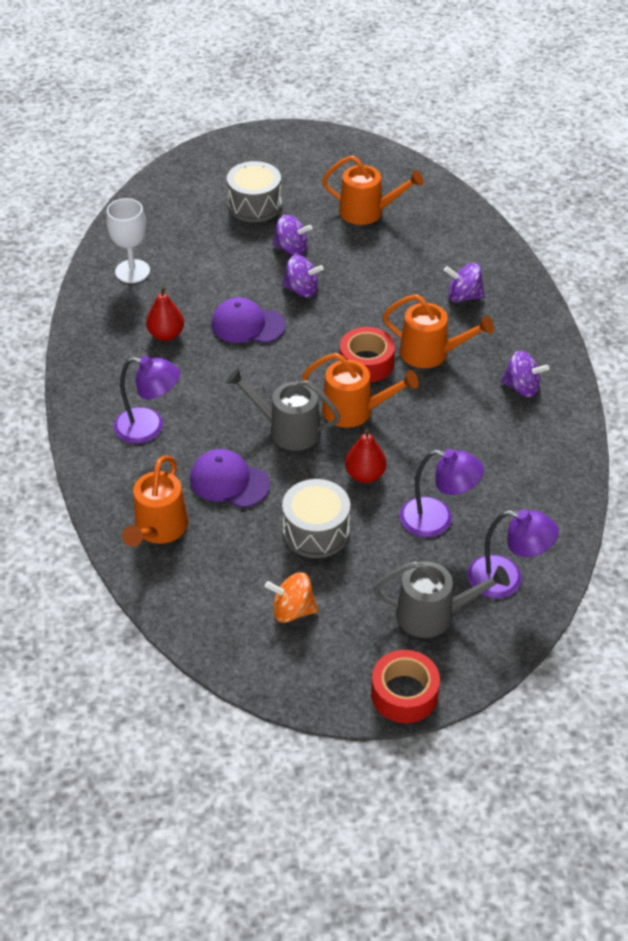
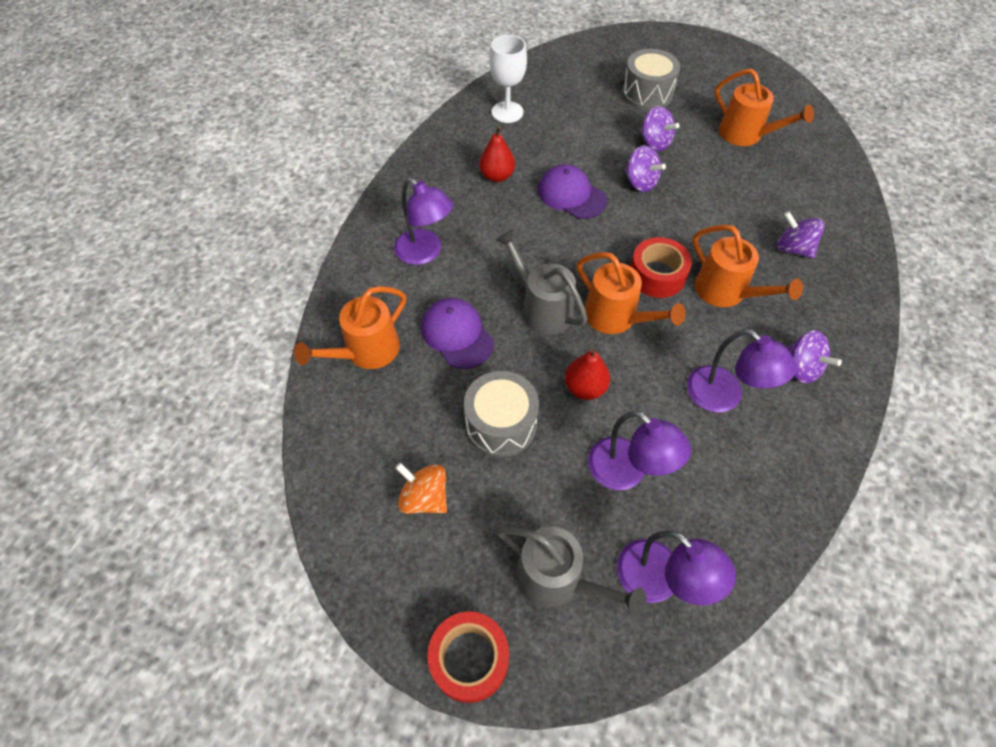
camera: 30 degrees right, 10 degrees up
(476, 434) = (724, 397): none -> purple lamp

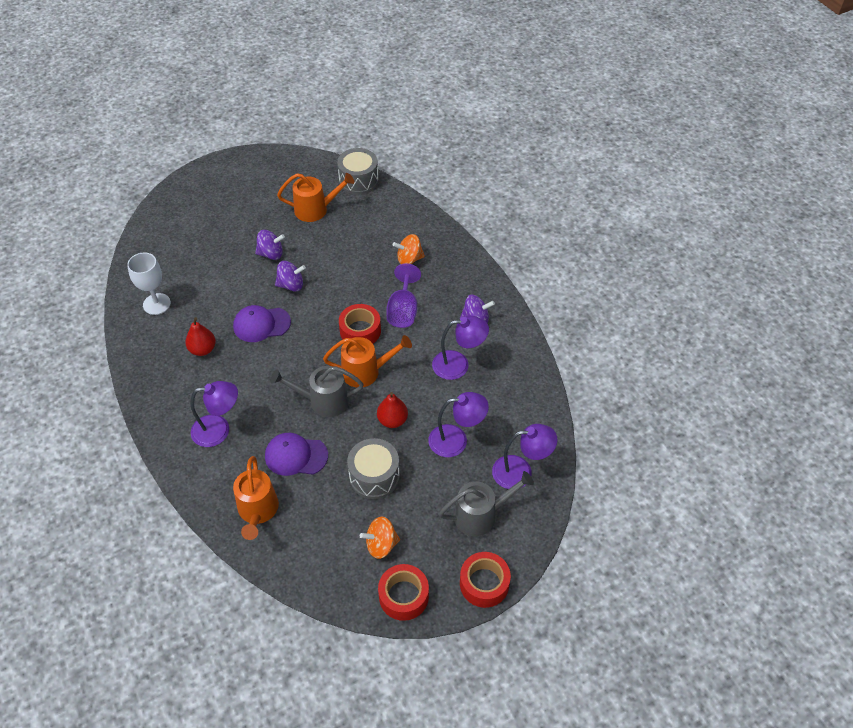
camera: 50 degrees left, 5 degrees down
(380, 574) = (403, 596): none -> red tape
(647, 93) = (230, 225): grey drum -> grey drum (358, 180)
(726, 292) = (403, 310): orange watering can -> purple goblet
(793, 248) = (409, 259): purple spinning top -> orange spinning top

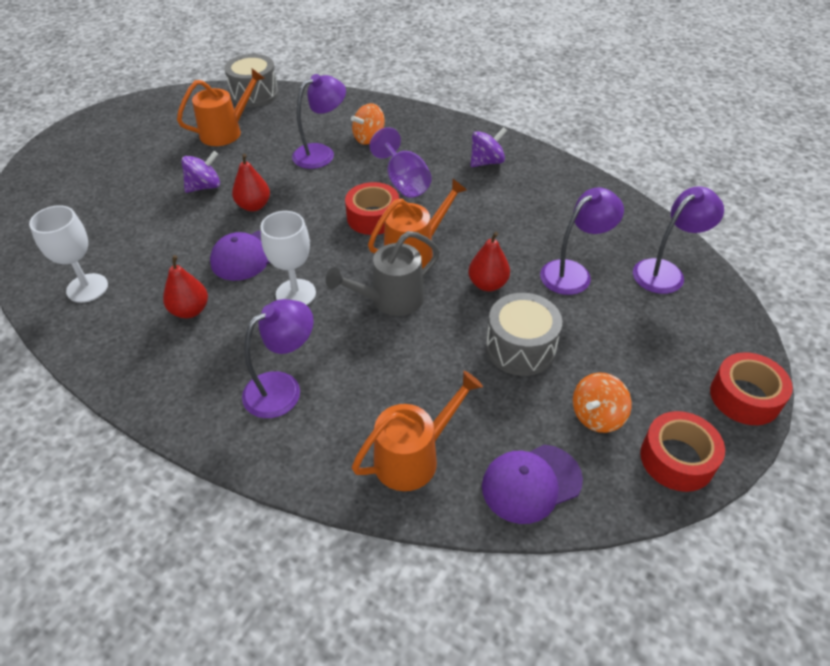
camera: 30 degrees left, 5 degrees down
(258, 511) = (413, 457): orange watering can -> orange watering can turned 90 degrees counterclockwise
(270, 368) = (295, 294): none -> white goblet
(291, 285) = (254, 206): purple spinning top -> red pear
(296, 456) = (408, 370): purple cap -> purple cap (531, 483)
(458, 365) = (507, 206): purple lamp -> purple lamp (321, 153)
(481, 515) = (670, 330): grey watering can -> none

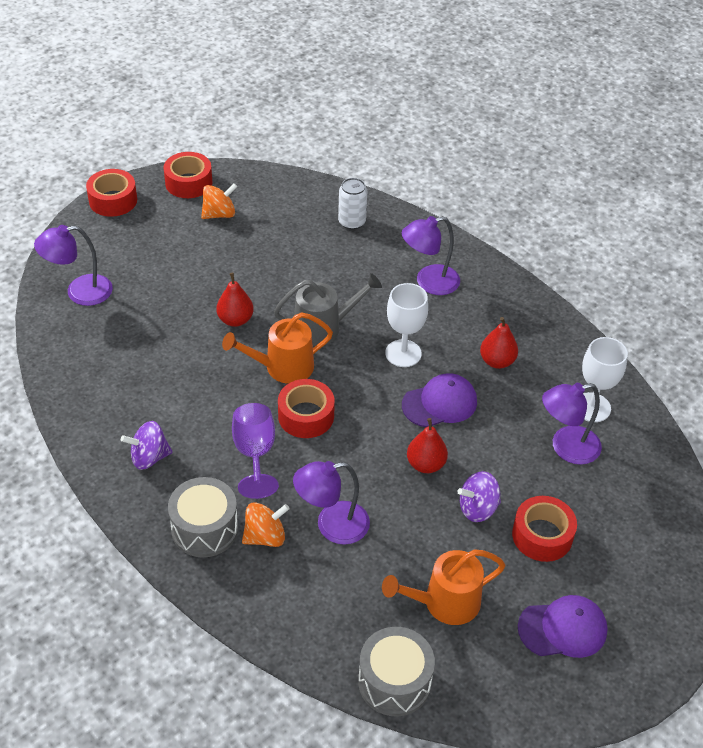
camera: 165 degrees left, 0 degrees up
(149, 181) = (542, 535): none -> red tape
(413, 457) = (352, 222): orange watering can -> white can
(520, 348) = (241, 266): grey drum -> grey drum (205, 529)
(531, 483) = (286, 193): purple cap -> purple cap (563, 629)
(573, 272) = (156, 311): purple lamp -> purple lamp (566, 448)

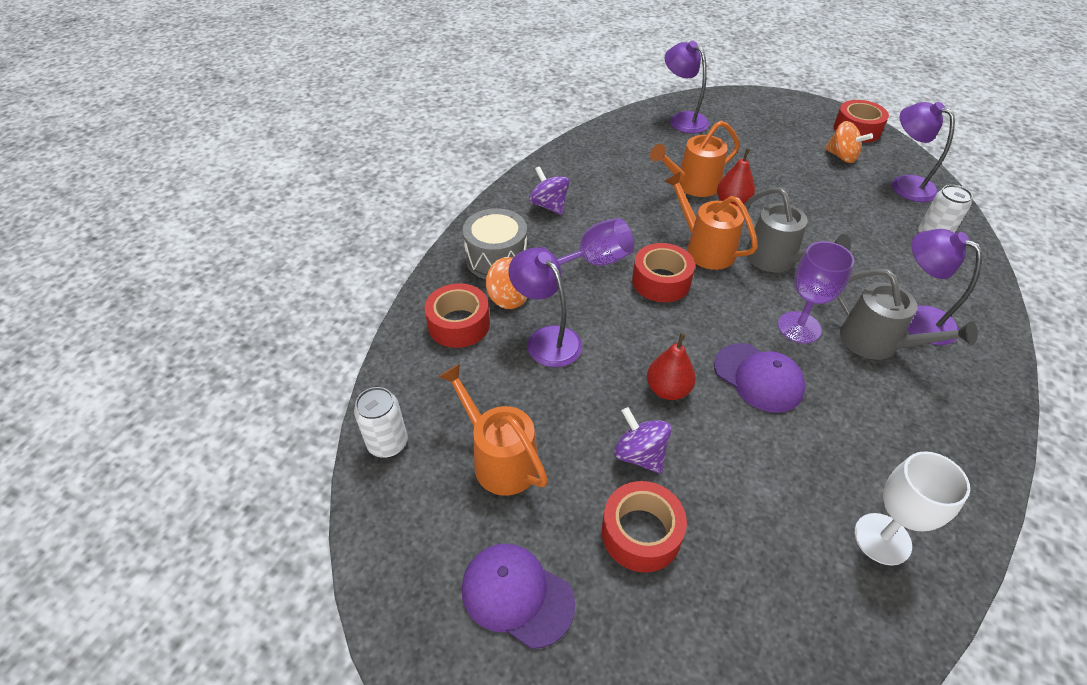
camera: 70 degrees right, 0 degrees up
(113, 200) = (791, 102): red tape -> red tape (459, 324)
(191, 334) = (692, 185): none -> orange watering can
(394, 682) = (387, 443): grey drum -> white can
(403, 353) = (799, 327): white goblet -> purple goblet
(440, 318) = (877, 343): none -> grey watering can
(497, 361) = (864, 413): red pear -> none
(563, 629) = (517, 595): purple cap -> purple cap turned 150 degrees clockwise
(566, 448) = (792, 525): purple lamp -> purple lamp (905, 184)

